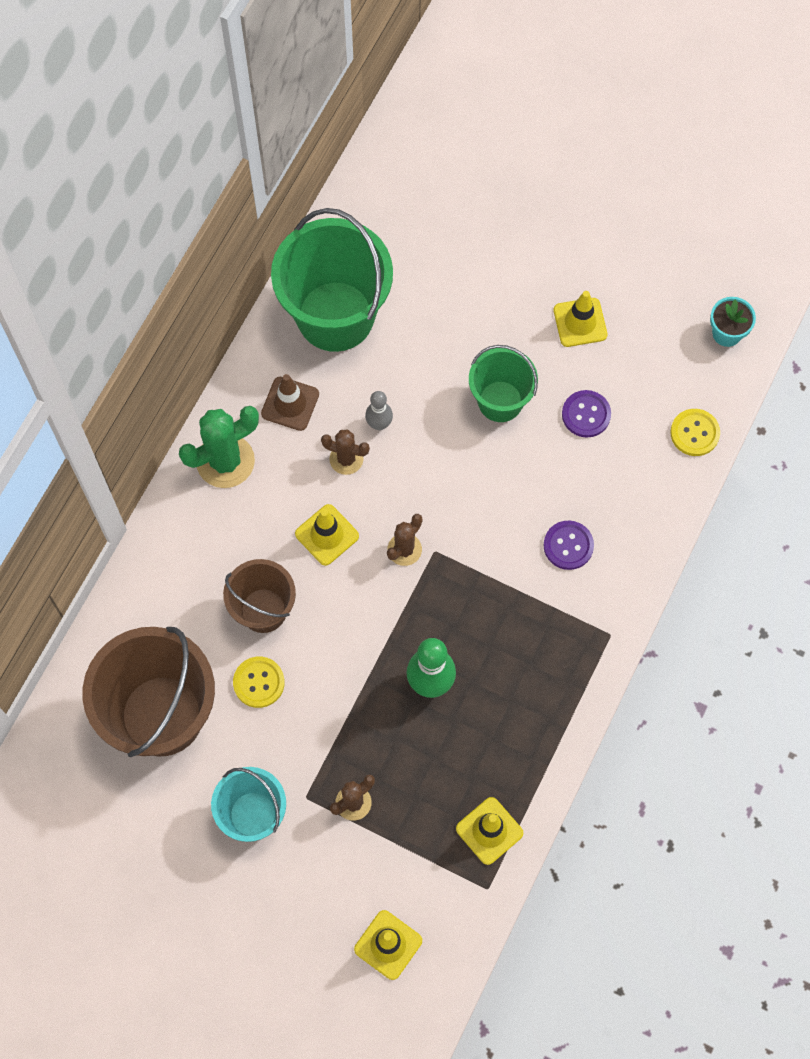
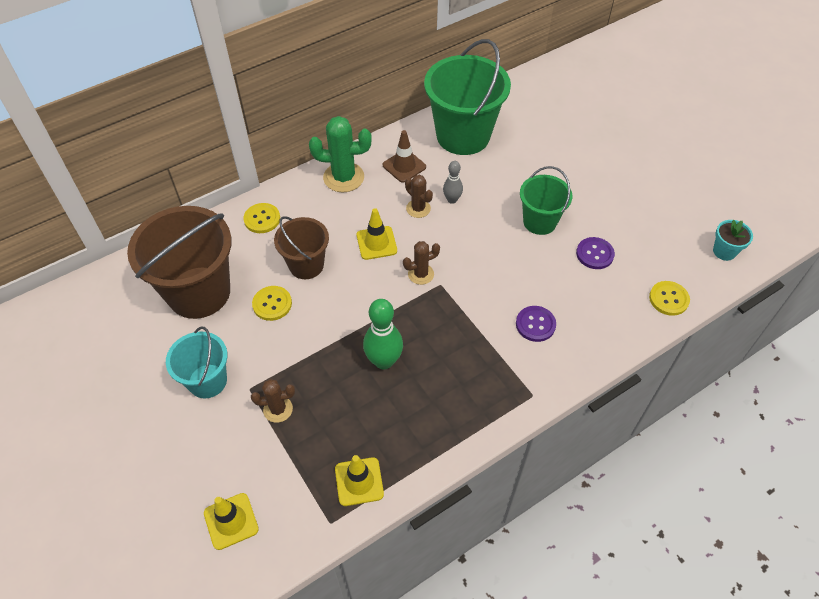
camera: 30 degrees right, 15 degrees down
(165, 576) = (262, 219): none -> yellow button
(580, 322) = (621, 202): yellow traffic cone -> none

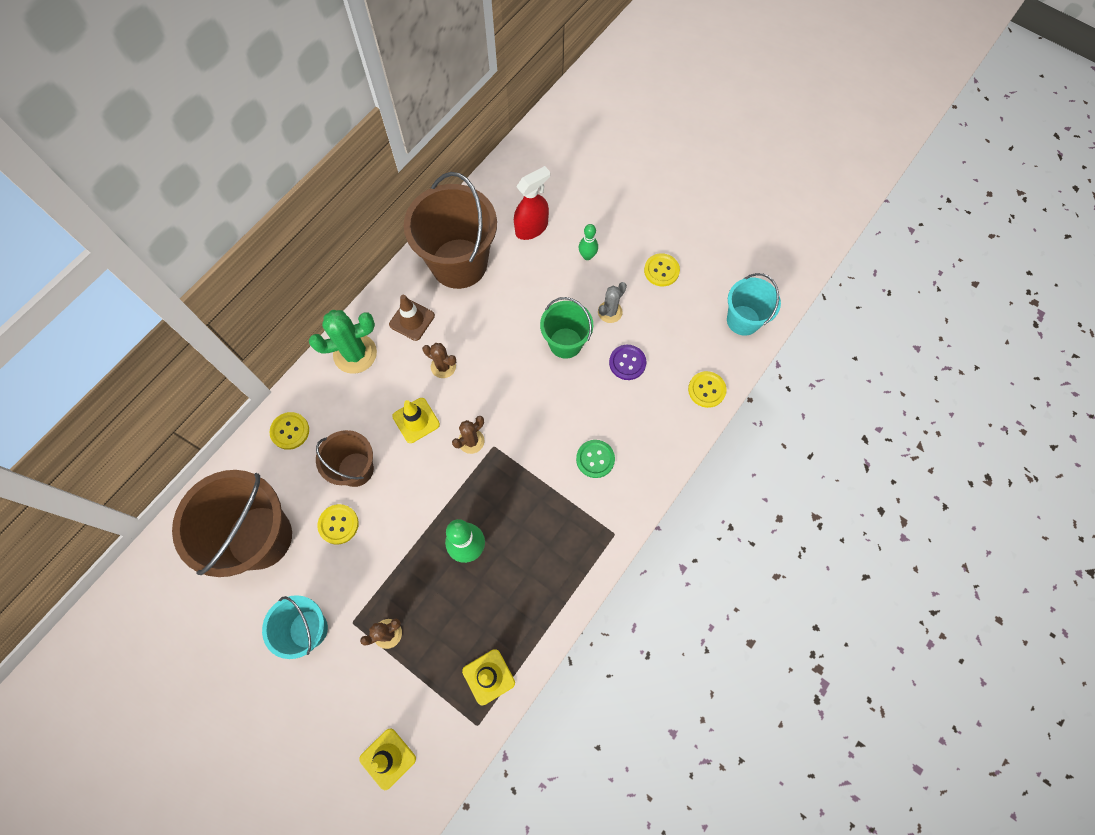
camera: 20 degrees left, 15 degrees up
(452, 200) = (473, 345): grey bowling pin -> none
(463, 136) = (459, 263): green bucket -> brown bucket
(535, 324) = (595, 459): purple button -> green button
(539, 126) = (532, 228): none -> red spray bottle
(584, 160) = (587, 256): none -> green bowling pin
(591, 209) = (610, 312): none -> grey cactus
(653, 190) = (661, 270): none -> yellow button
(724, 251) = (743, 320): turquoise flower pot -> turquoise bucket

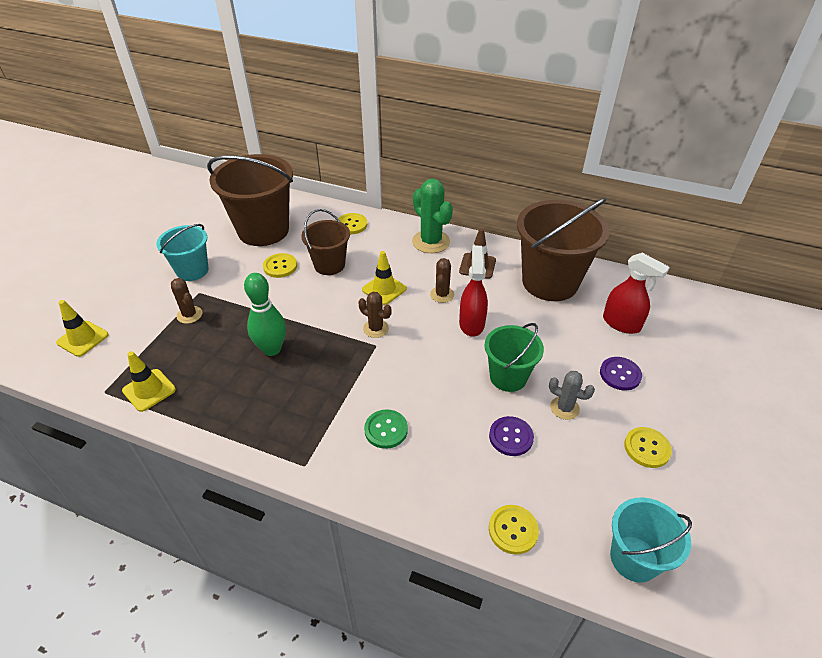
camera: 75 degrees right, 25 degrees down
(492, 352) = (471, 323): none -> red spray bottle
(587, 256) = (620, 374): green bowling pin -> purple button

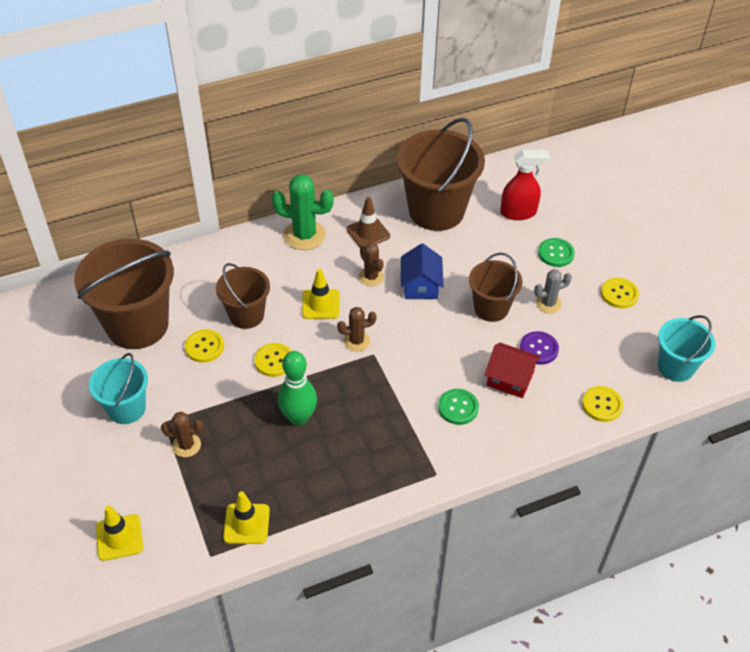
camera: 45 degrees left, 5 degrees up
(352, 225) = (214, 264): yellow button -> yellow button (274, 361)
(456, 441) = (510, 379): none -> red house
(471, 323) = (420, 285): red spray bottle -> blue house
(508, 377) = (491, 308): green bucket -> brown bucket
(620, 374) = (556, 253): purple button -> green button

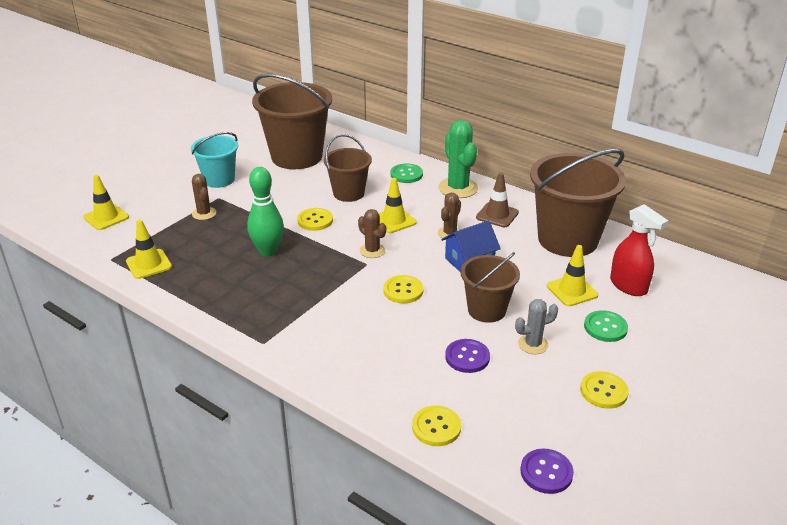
camera: 60 degrees right, 15 degrees down
(204, 347) = (301, 188): yellow button -> yellow button (403, 290)
(458, 407) = (348, 330): green button -> green button (406, 174)
(502, 246) = (572, 291): none -> yellow traffic cone
(510, 379) = (411, 351): red house -> none
(548, 303) = (533, 344): grey cactus -> grey cactus turned 60 degrees counterclockwise
(675, 367) = (546, 472): turquoise bucket -> purple button

